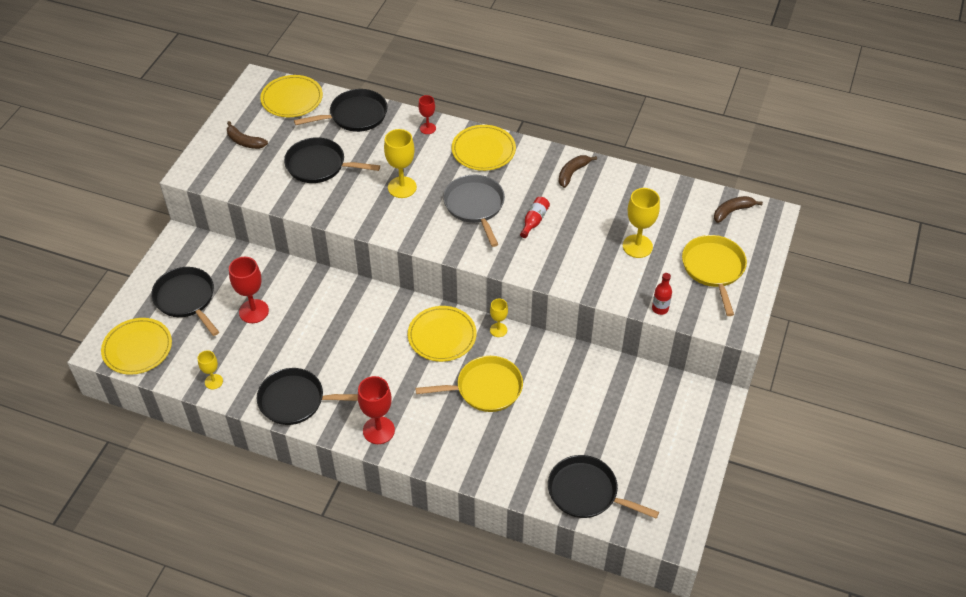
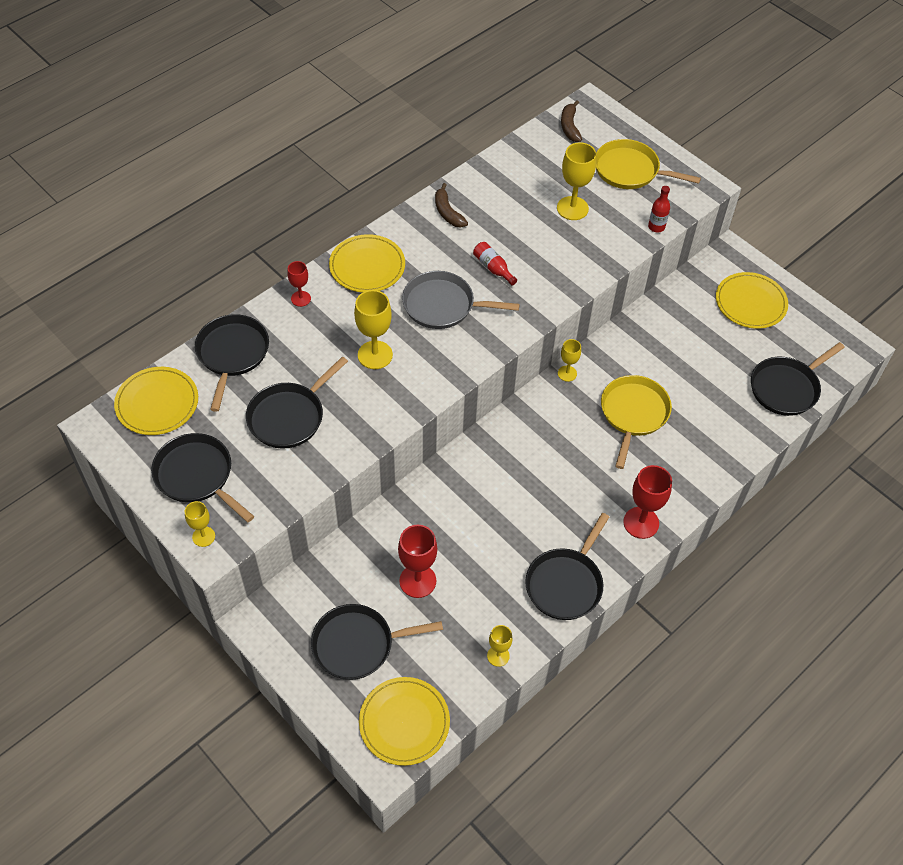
camera: 65 degrees left, 5 degrees up
(199, 165) = (203, 536): none -> yellow goblet
(244, 141) = (196, 476): brown banana -> black pan
(442, 336) = (549, 422): yellow plate -> yellow plate (750, 303)

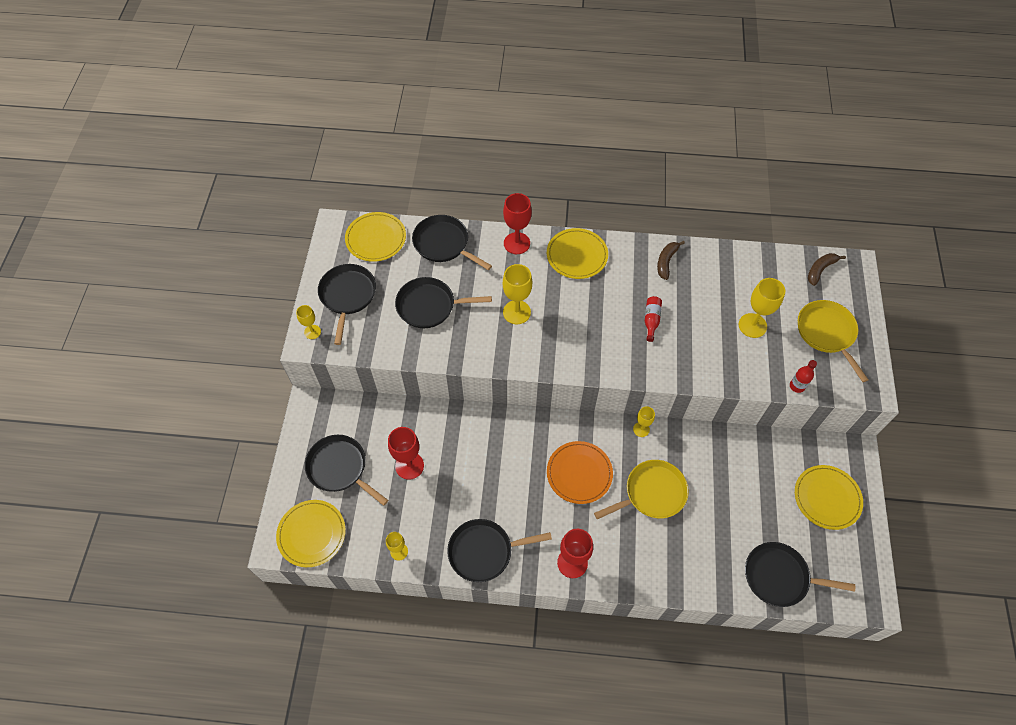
camera: 50 degrees right, 5 degrees up
(232, 354) = (443, 244): black pan -> black pan turned 105 degrees counterclockwise
(301, 298) = (516, 243): red goblet -> red goblet, size x1.71
(442, 305) = (591, 317): grey pan -> none
(562, 451) = (579, 473): none -> orange plate

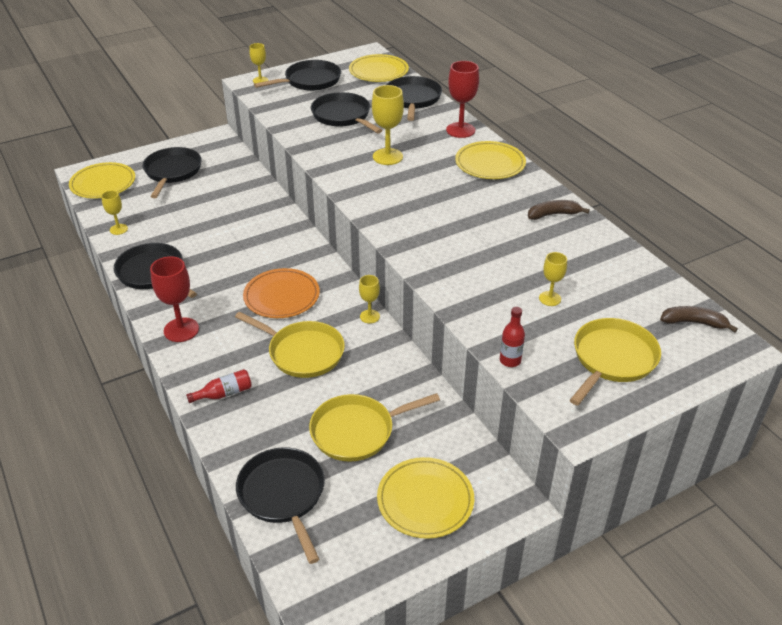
camera: 55 degrees right, 20 degrees down
(409, 466) = (204, 202): red goblet -> none
(651, 320) = (471, 231): red bottle -> red bottle (224, 393)
(748, 503) = (356, 431): none -> yellow pan
(752, 325) = (550, 298): yellow goblet -> yellow goblet, size x0.59

